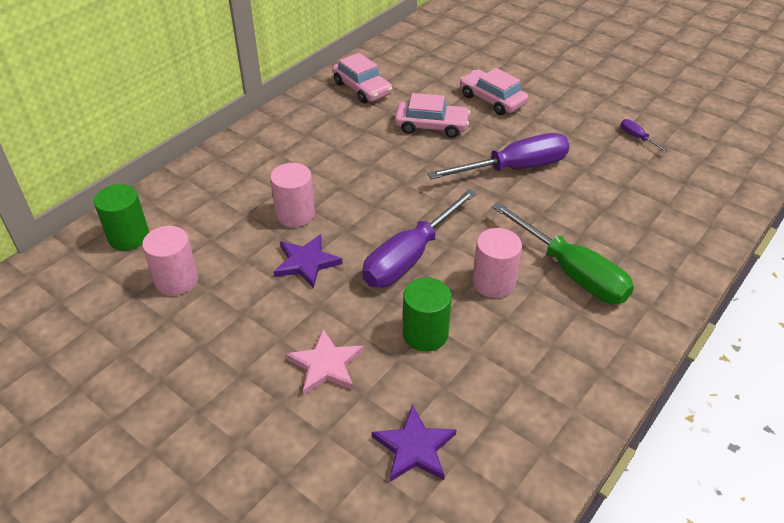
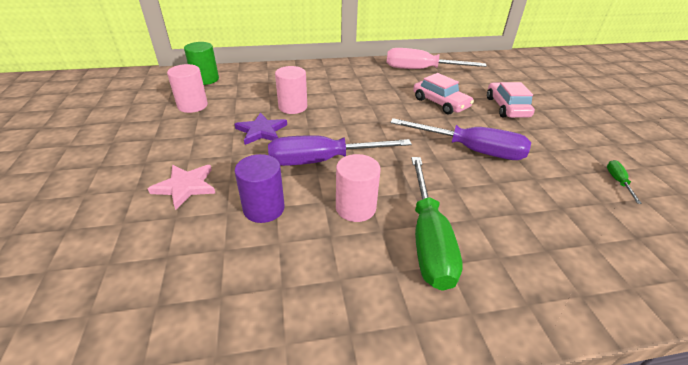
camera: 40 degrees right, 5 degrees down
(362, 88) = (421, 70): pink car -> pink screwdriver
(414, 448) = (146, 273): purple star -> none
(425, 334) = (264, 208): green cylinder -> purple cylinder
(637, 138) = (618, 181): purple screwdriver -> green screwdriver

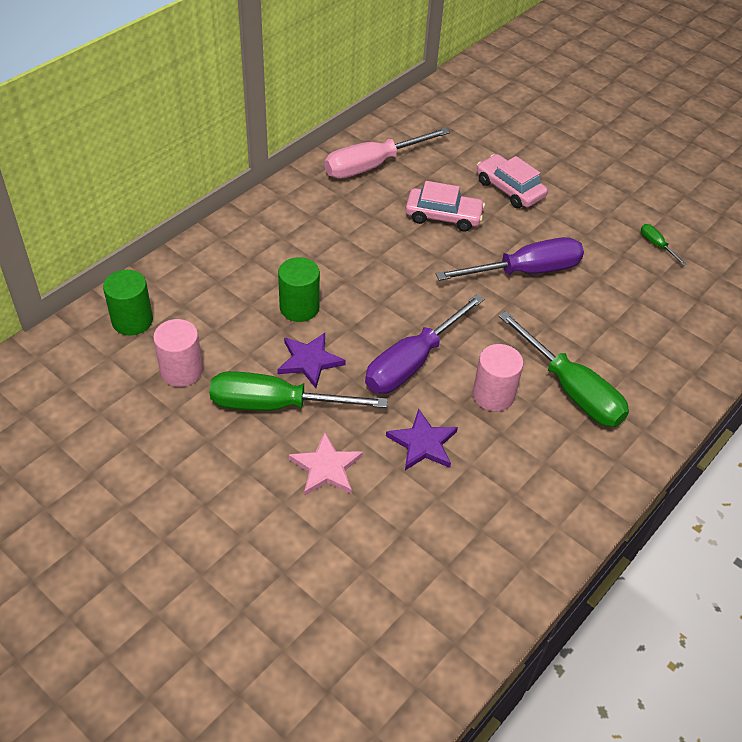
camera: 40 degrees left, 10 degrees up
(211, 141) = (276, 405): none -> green screwdriver
(264, 208) = (422, 443): purple cylinder -> purple star
(293, 107) = (299, 308): pink cylinder -> green cylinder

